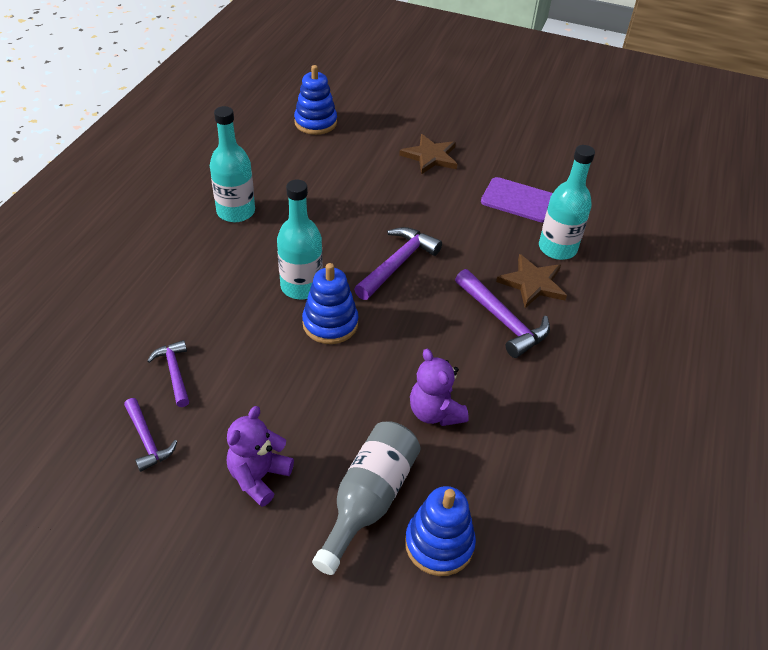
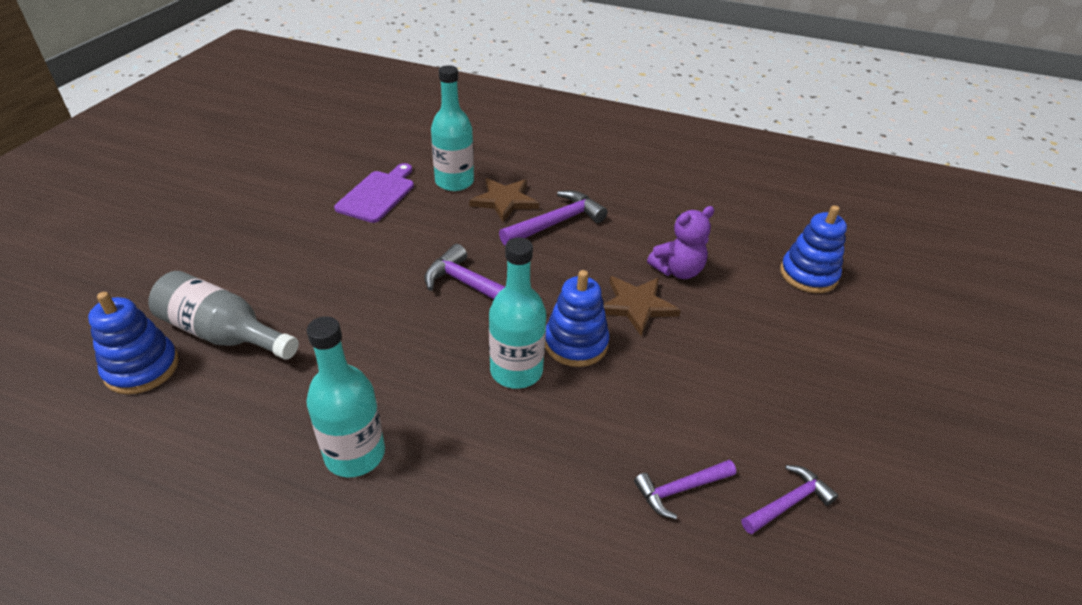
camera: 90 degrees left, 5 degrees down
(259, 476) = (794, 393): purple teddy bear -> none
(368, 500) = (786, 314): grey bottle -> grey bottle (224, 334)
(430, 156) = (273, 255): brown star -> brown star (636, 306)

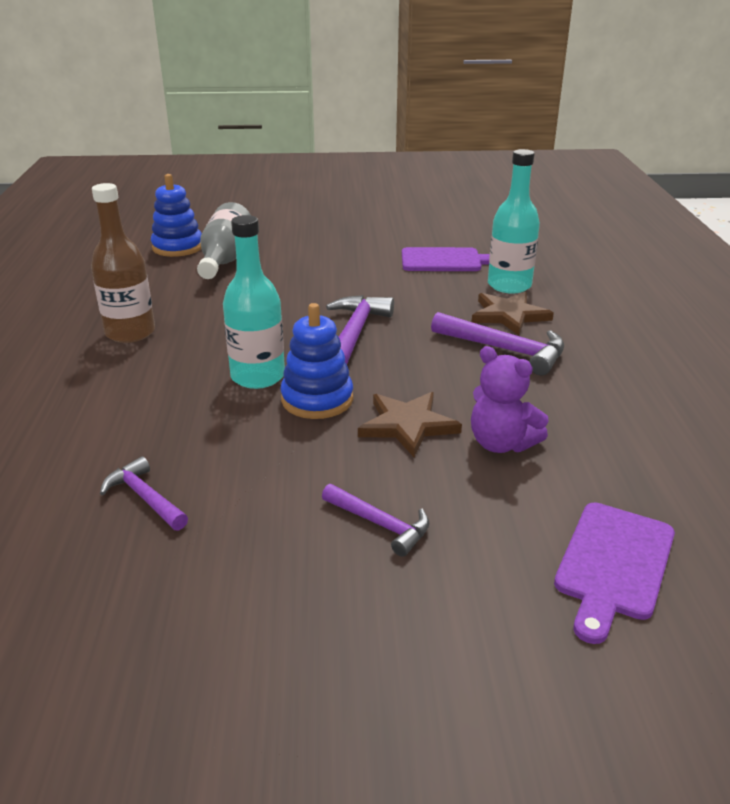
camera: 70 degrees right, 10 degrees down
(355, 454) = (130, 333): turquoise bottle -> brown bottle
(788, 502) = (150, 581): purple hammer -> purple hammer (380, 524)
(808, 275) = (613, 564): blue stacking toy -> purple cutting board

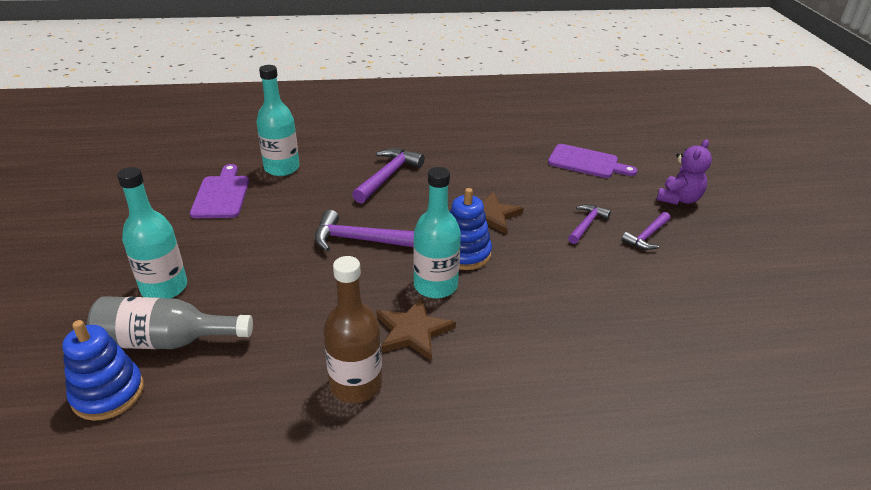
camera: 95 degrees left, 5 degrees up
(144, 498) = (600, 320): purple hammer -> purple hammer (647, 236)
(294, 252) = (164, 288): none -> turquoise bottle
(501, 443) = (500, 184): purple teddy bear -> purple teddy bear (679, 199)
(509, 315) = (335, 171): brown star -> brown star (413, 331)

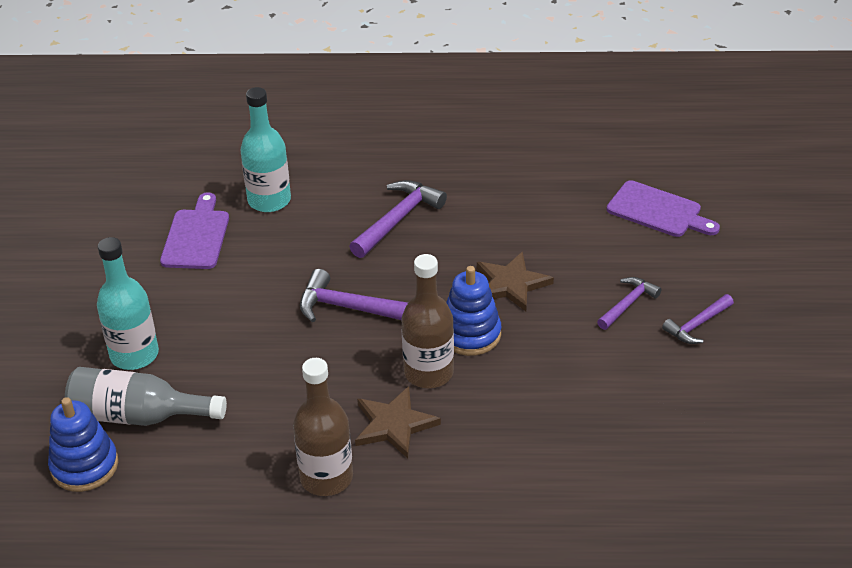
camera: 10 degrees right, 5 degrees up
(435, 286) = (428, 373): turquoise bottle -> brown bottle
(679, 199) = (759, 274): purple teddy bear -> none

